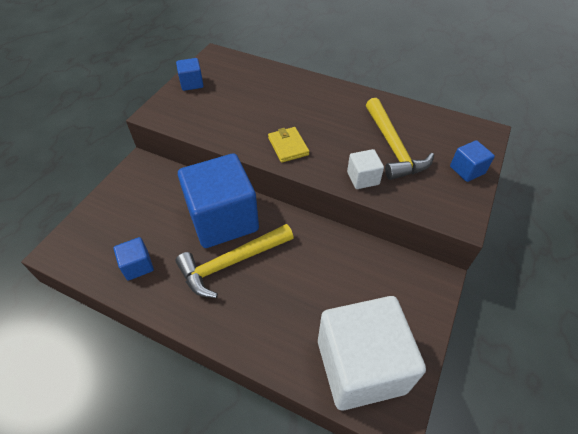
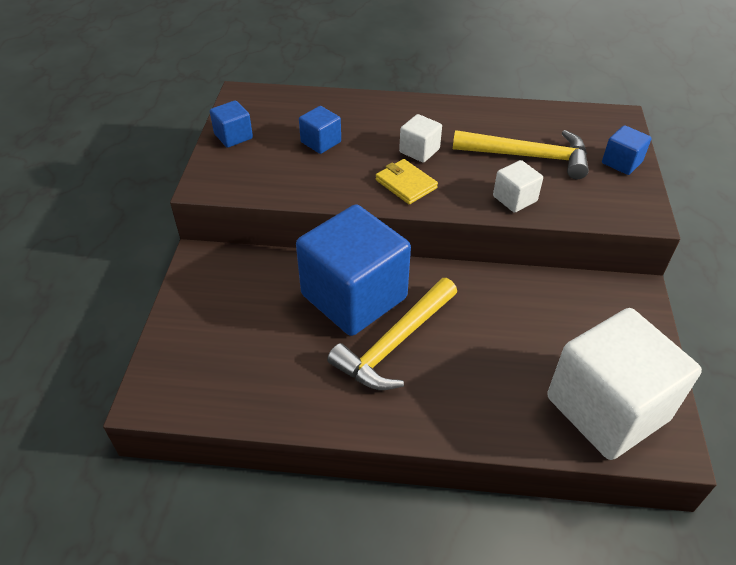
camera: 20 degrees left, 5 degrees down
(137, 266) = (275, 382): blue cube -> blue cube (321, 142)
(312, 123) = (419, 151): none -> white cube
(393, 147) = (528, 156): yellow hammer -> yellow hammer turned 45 degrees counterclockwise

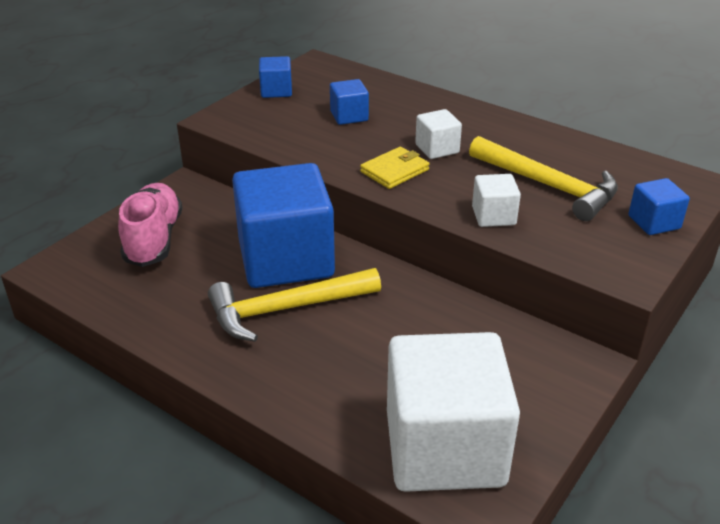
camera: 30 degrees right, 10 degrees down
(222, 325) = (154, 239): none -> pink shoe
(406, 184) = (394, 171): yellow wallet -> yellow wallet turned 60 degrees clockwise

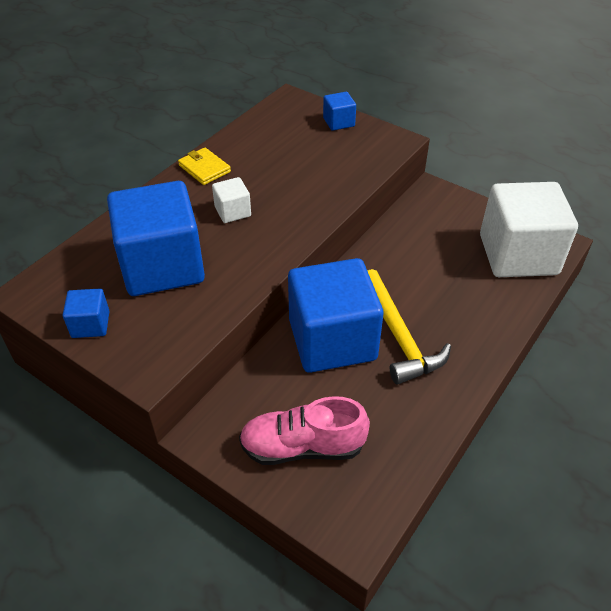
camera: 90 degrees left, 10 degrees up
(349, 116) = (162, 266): blue cube -> blue cube, size x2.32
(394, 171) = (268, 237): yellow wallet -> yellow wallet (204, 168)
(493, 216) = (334, 188): white cube -> none
(548, 186) = (293, 159): yellow hammer -> none

